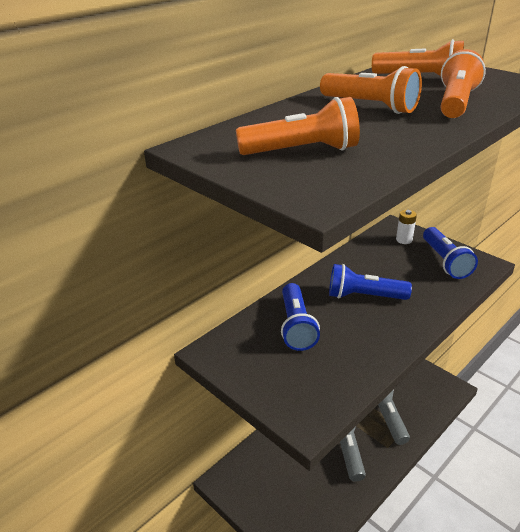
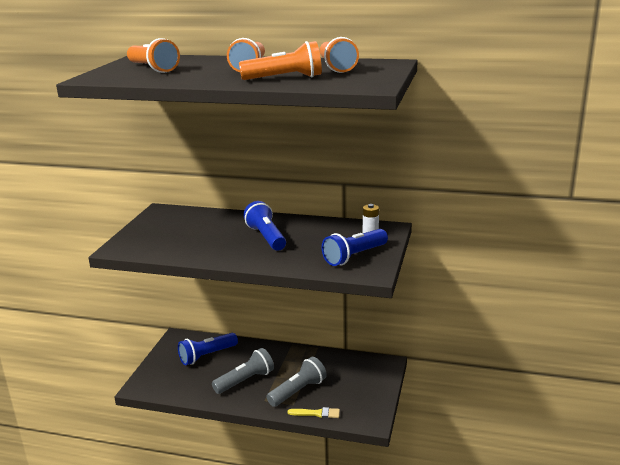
camera: 60 degrees right, 10 degrees down
(296, 326) = (208, 225): blue flashlight -> blue flashlight (207, 356)
(426, 417) = (317, 413): none -> yellow brush

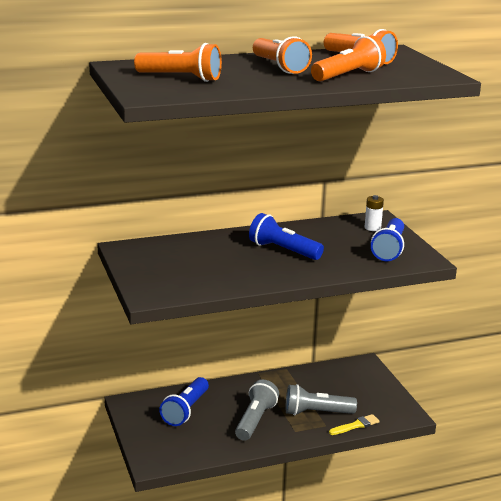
camera: 35 degrees left, 0 degrees up
(298, 391) = (316, 413): grey flashlight -> grey flashlight turned 105 degrees counterclockwise

